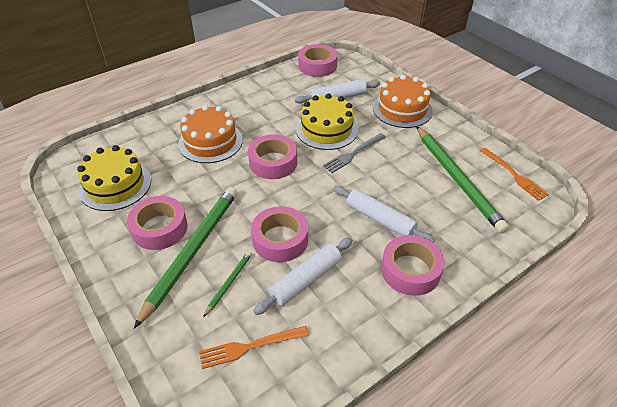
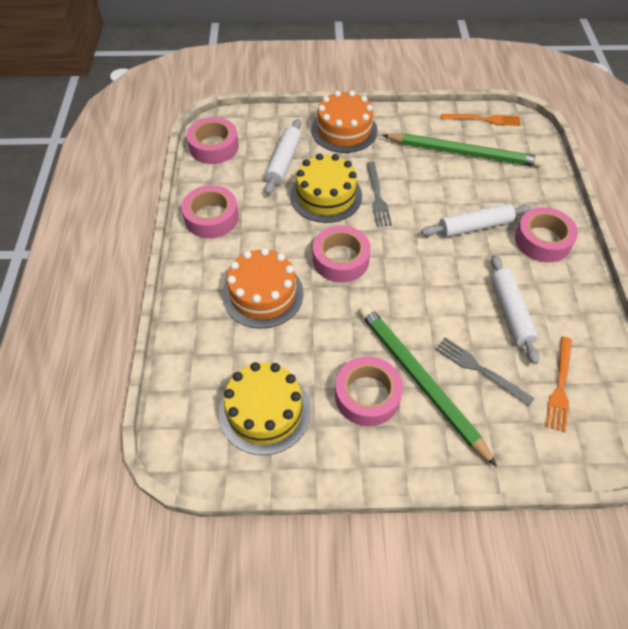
camera: 55 degrees left, 10 degrees up
(229, 283) = (479, 369): green pencil -> grey fork
(280, 239) = (451, 306): pink tape -> pink tape (211, 217)

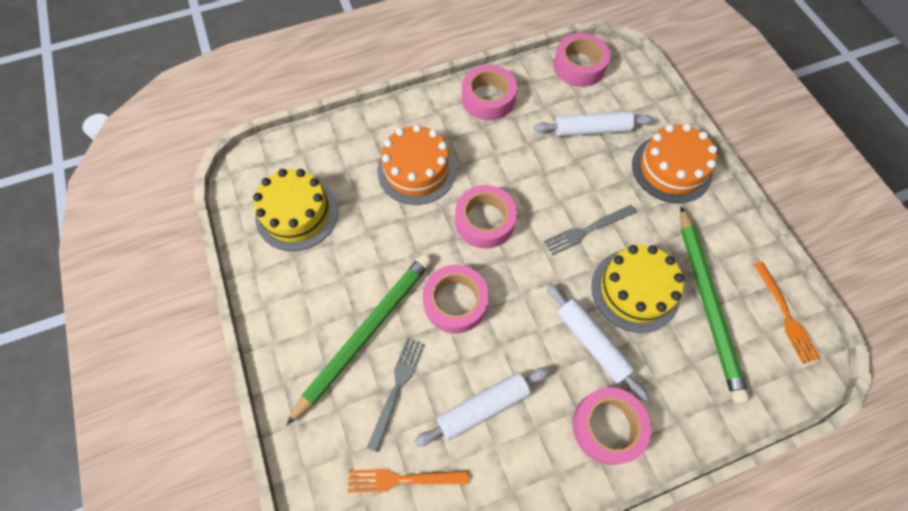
camera: 70 degrees right, 10 degrees up
(326, 195) = (563, 182): yellow cake -> yellow cake (635, 290)
(367, 395) = (335, 290): pink tape -> pink tape (455, 302)

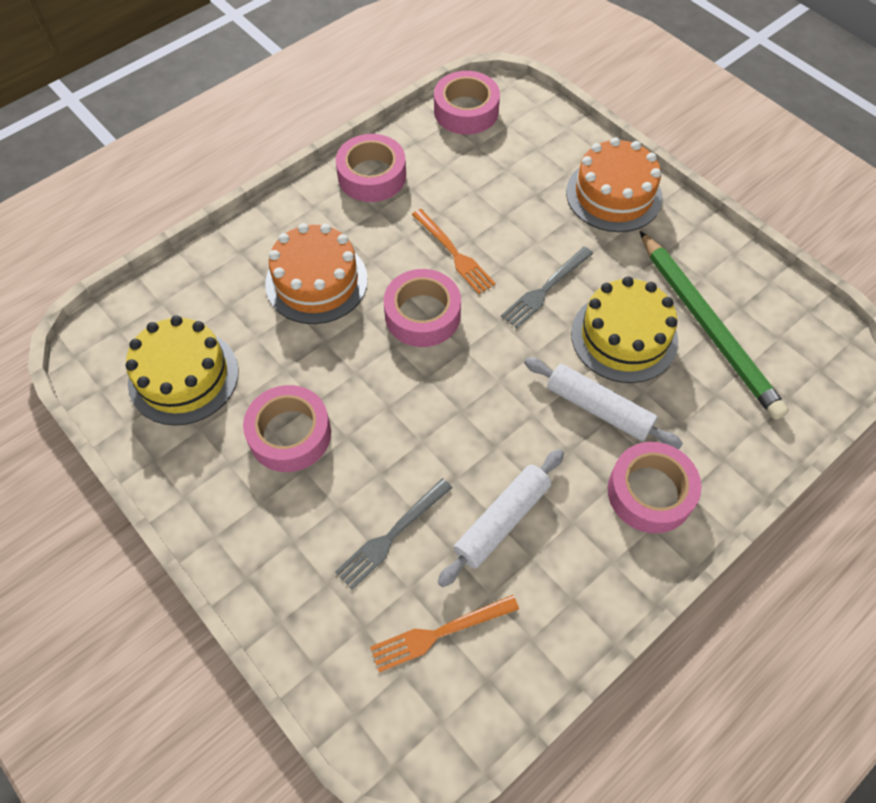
camera: 20 degrees left, 5 degrees down
(365, 333) = (327, 486): green pencil -> none
(397, 388) = (392, 535): grey fork -> grey fork turned 135 degrees counterclockwise
(455, 302) = (423, 416): pink tape -> pink tape (290, 434)
(591, 129) = (507, 177): white rolling pin -> none
(785, 315) = (792, 312): orange fork -> orange fork (454, 253)

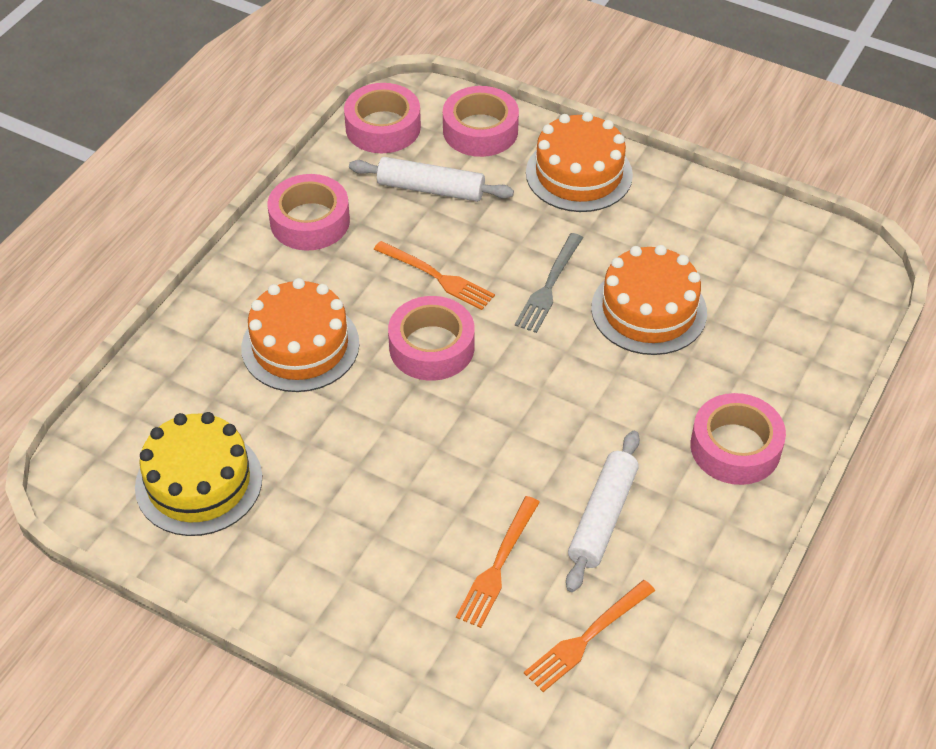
camera: 20 degrees left, 10 degrees down
(290, 434) = (345, 504): pink tape -> pink tape (480, 130)
(392, 535) = (498, 565): grey fork -> orange fork
(598, 408) = (652, 385): white rolling pin -> white rolling pin (431, 189)
(624, 337) = (649, 310): yellow cake -> orange cake
(708, 326) = (727, 277): green pencil -> none

